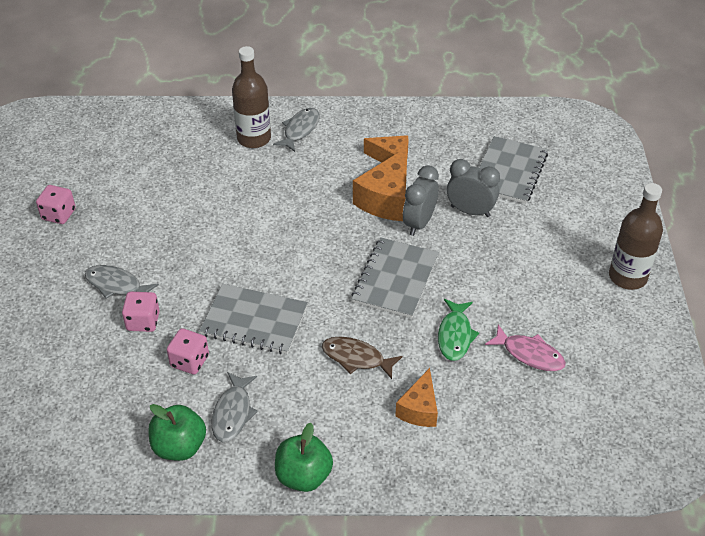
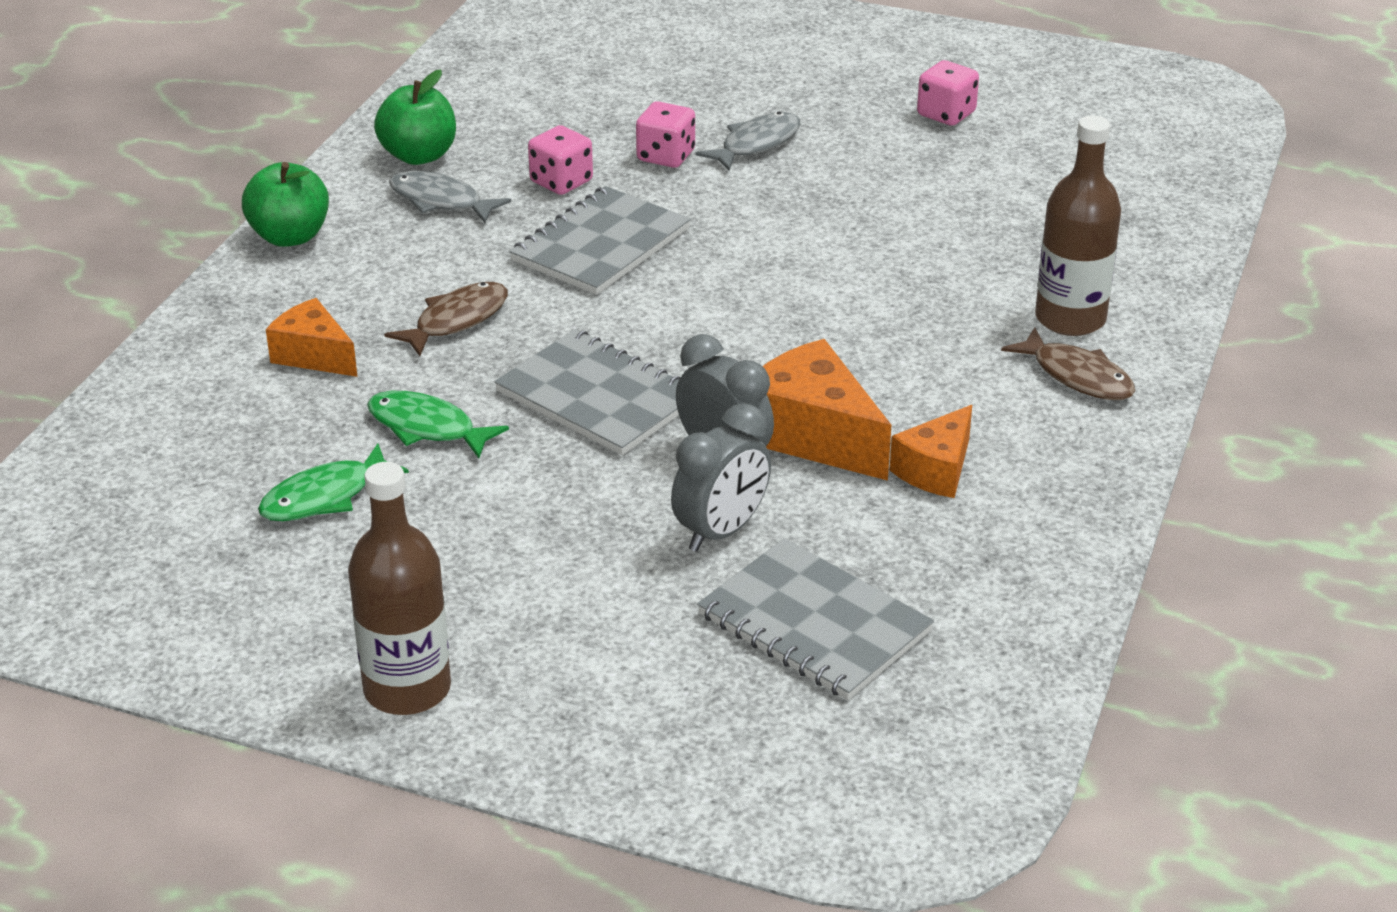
camera: 110 degrees right, 10 degrees down
(300, 130) = (1077, 376): grey fish -> brown fish
(529, 354) = (325, 496): pink fish -> green fish

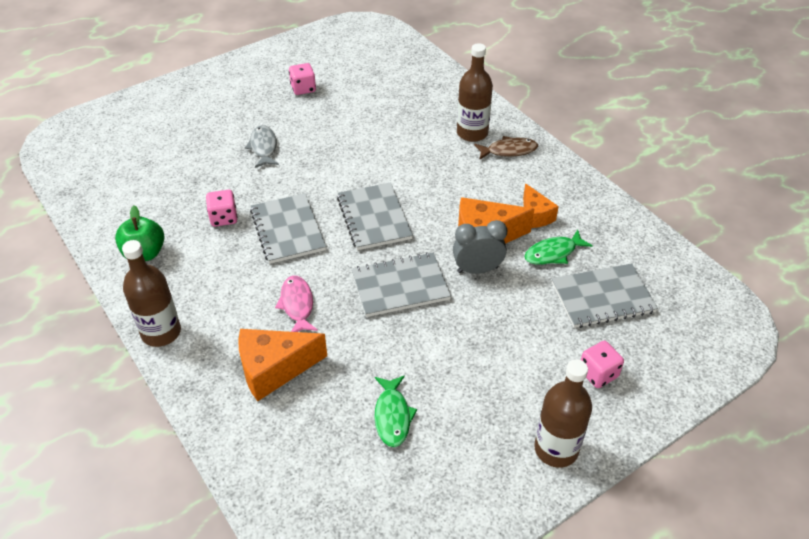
camera: 55 degrees left, 10 degrees up
(290, 236) = (161, 332): green apple -> brown bottle
(314, 355) = (274, 369): orange cheese -> orange cheese, size x1.60
(427, 428) = (371, 354): green fish -> green fish (553, 253)
(441, 201) = (193, 264): grey fish -> none
(456, 320) = (297, 305): brown fish -> pink fish
(666, 156) = (241, 177): pink dice -> pink dice (598, 374)
(721, 532) = (525, 295): grey clock -> none
(723, 309) = (374, 218): none -> grey notebook

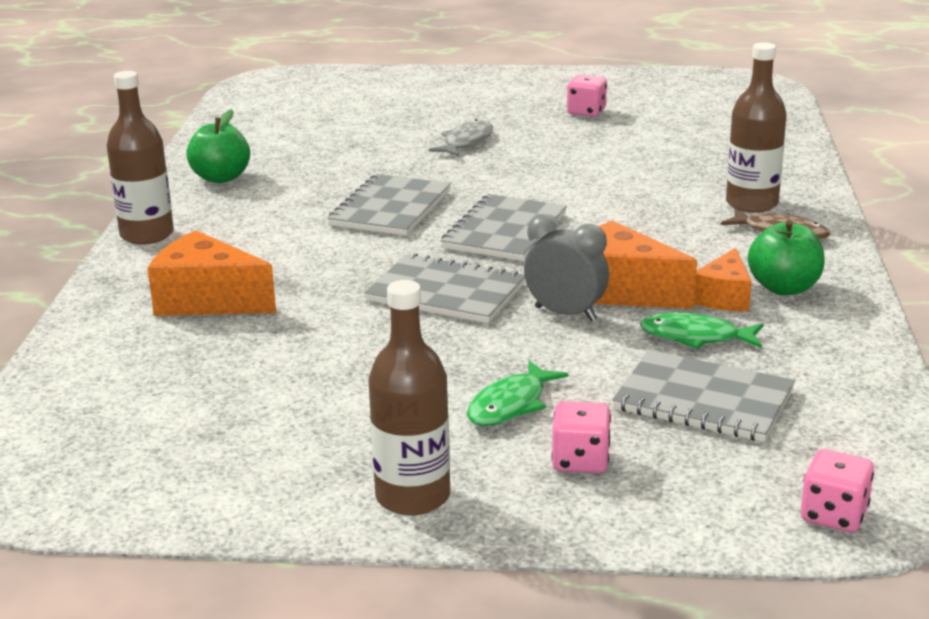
camera: 40 degrees right, 20 degrees down
(223, 218) = (338, 178): pink dice -> pink dice (834, 515)
(297, 305) = (308, 265): pink fish -> none
(392, 416) = (268, 384): green fish -> green fish (511, 404)
(553, 194) = (784, 288): none -> green apple

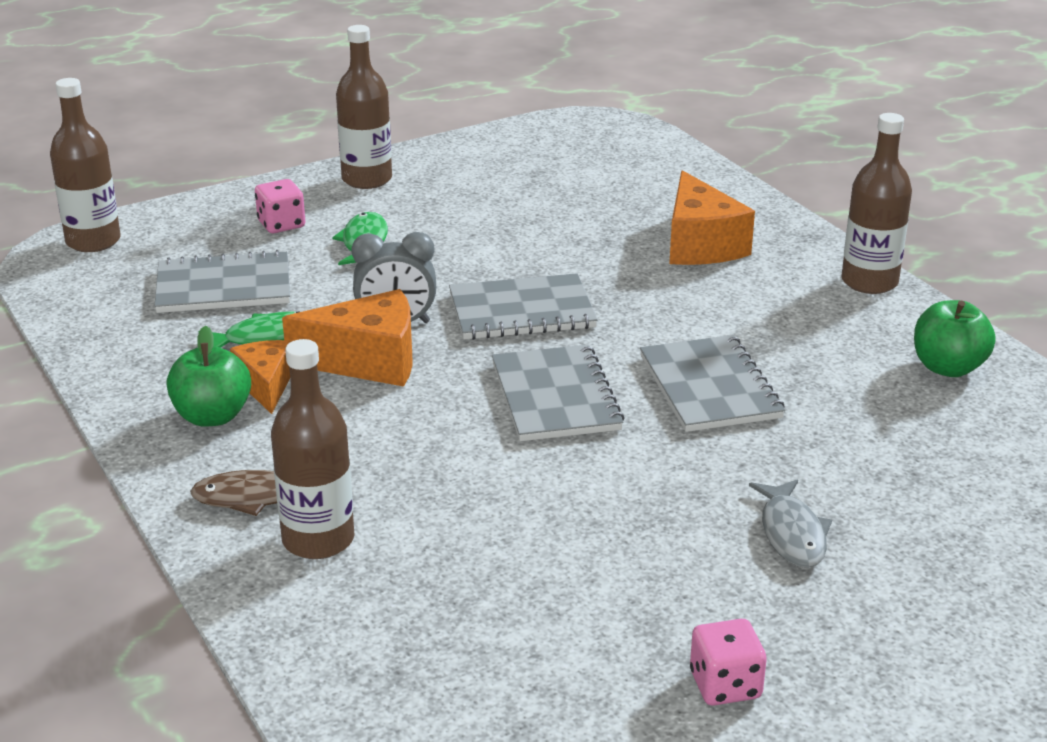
camera: 145 degrees right, 5 degrees up
(207, 300) = (700, 245): orange cheese -> orange cheese turned 90 degrees clockwise
(834, 515) = (93, 241): pink dice -> brown bottle

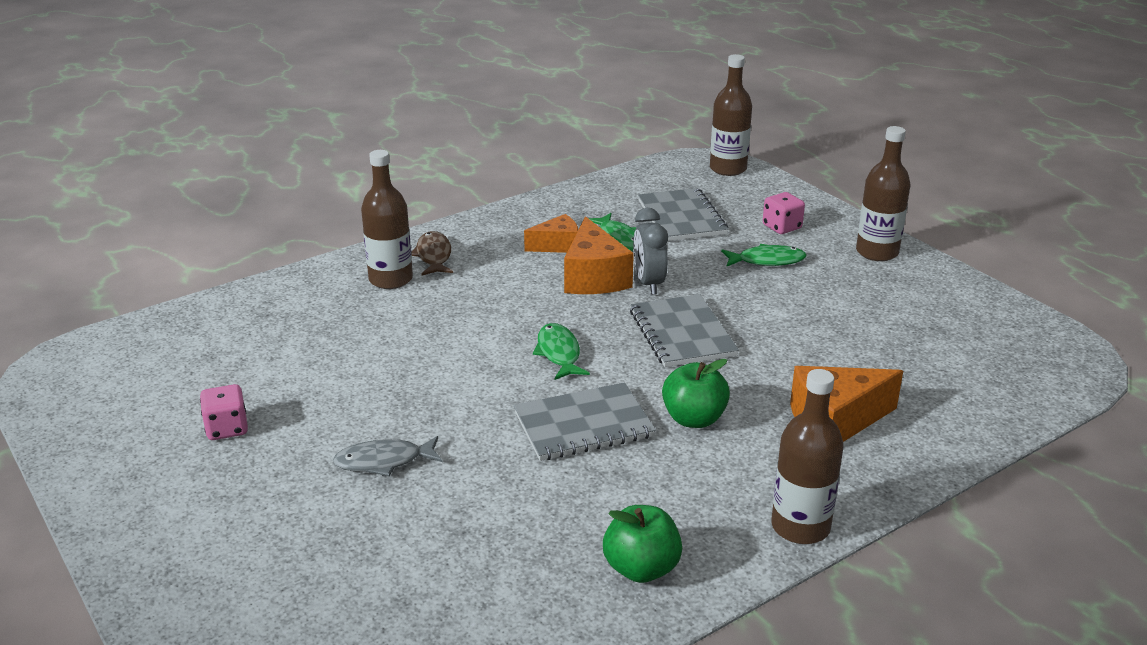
camera: 85 degrees right, 0 degrees up
(212, 416) = (519, 233): green apple -> green apple (694, 419)
(555, 396) = (559, 353): grey notebook -> green fish

